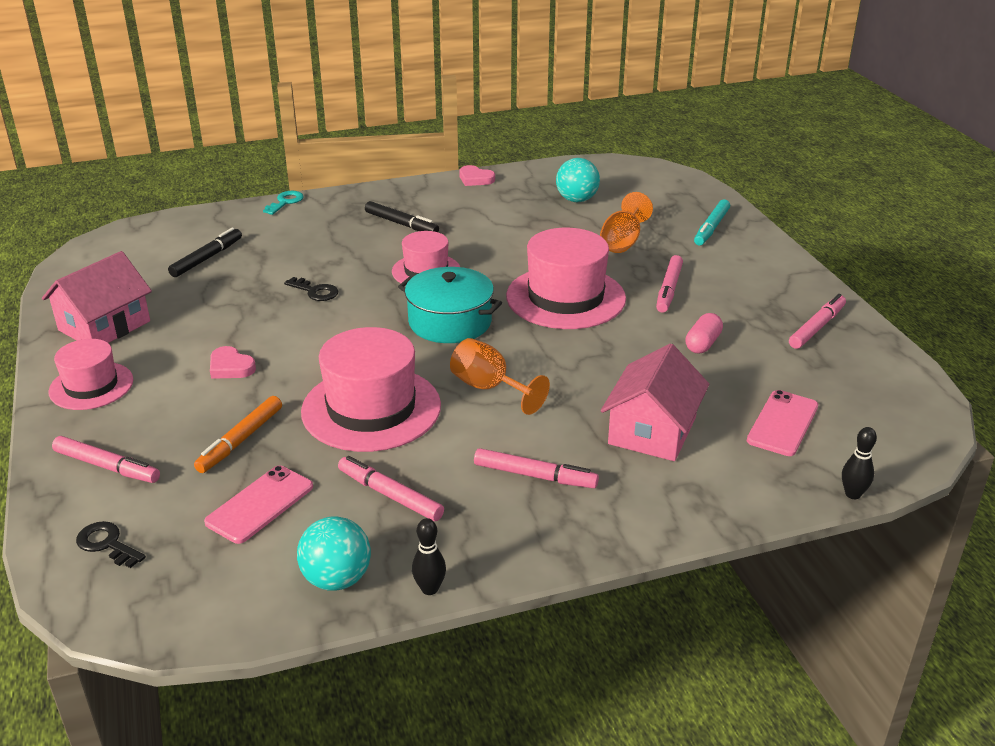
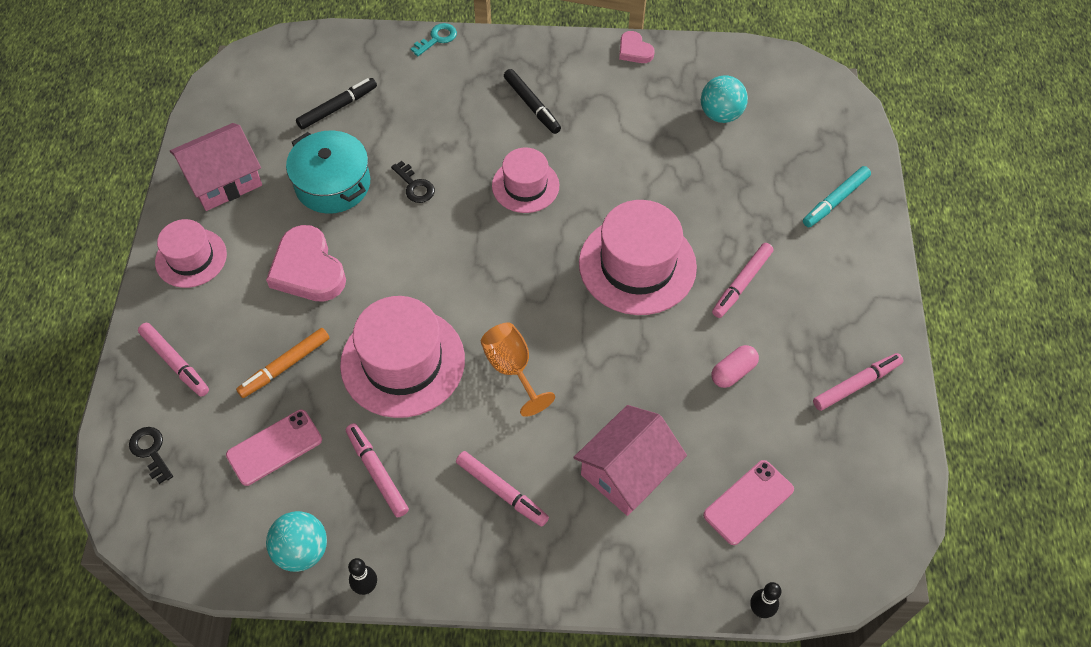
camera: 20 degrees right, 25 degrees up
(230, 367) = (308, 269): pink heart -> pink heart, size x1.87
(450, 322) = (516, 267): turquoise pot -> turquoise pot (333, 184)
(622, 241) = (733, 196): orange goblet -> none

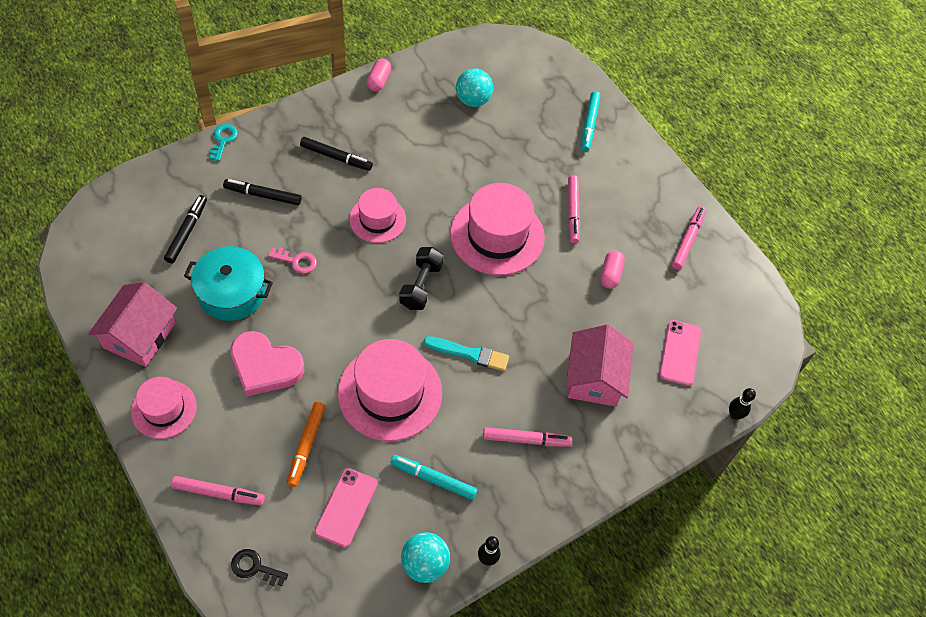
camera: 40 degrees left, 0 degrees up
(377, 472) = (433, 479): pink marker -> turquoise marker
(415, 186) = (296, 261): black key -> pink key
(433, 108) = (263, 195): none -> black marker
(512, 369) = (469, 354): orange goblet -> turquoise brush
(517, 273) = (421, 286): none -> black dumbbell
(634, 50) = (379, 81): pink heart -> pink capsule

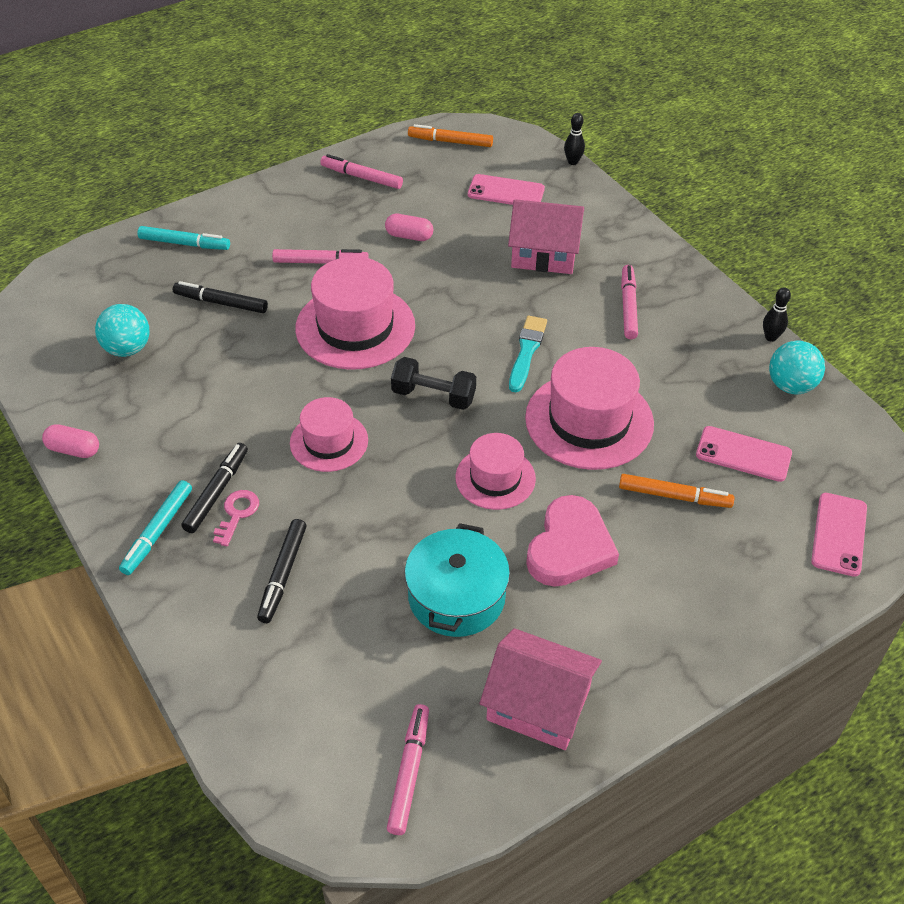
camera: 85 degrees left, 10 degrees down
(164, 409) = (651, 656): pink hat -> pink hat (495, 478)
(187, 232) = (350, 666): black marker -> black marker (221, 303)
(218, 493) = (756, 580): pink marker -> pink marker (409, 772)
(223, 140) = (169, 637): turquoise key -> none
(255, 567) = (839, 534): black key -> pink phone
(296, 261) = (400, 525): pink key -> pink key (237, 514)
(433, 479) = (691, 380): turquoise marker -> turquoise marker (158, 532)
(750, 311) = (450, 142): none -> orange marker

